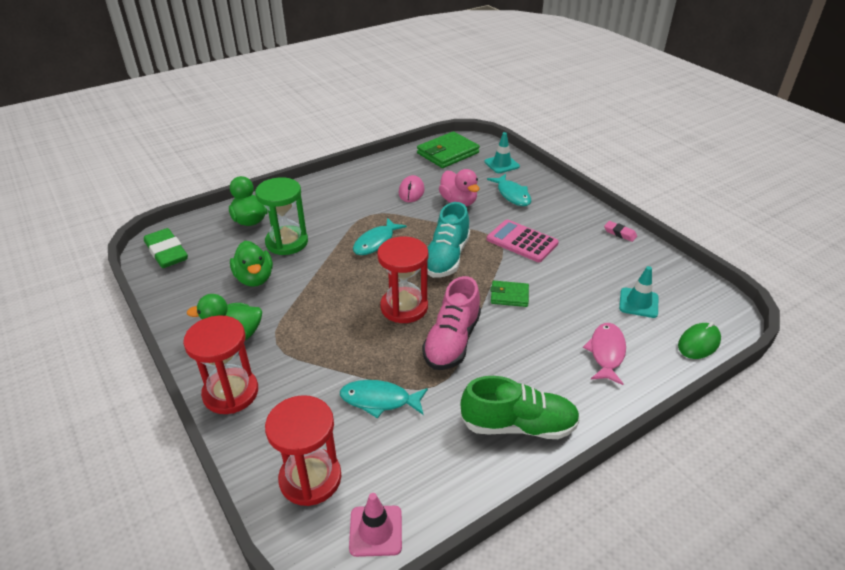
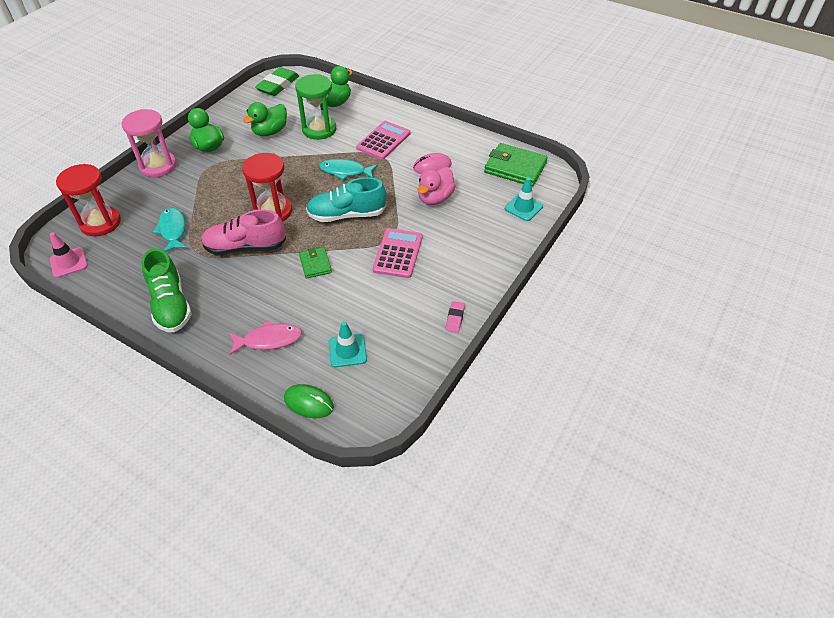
camera: 65 degrees right, 10 degrees up
(231, 393) = (158, 166): red hourglass -> pink hourglass
(347, 207) = (383, 141): none -> pink calculator
(512, 195) = (471, 228): turquoise fish -> none

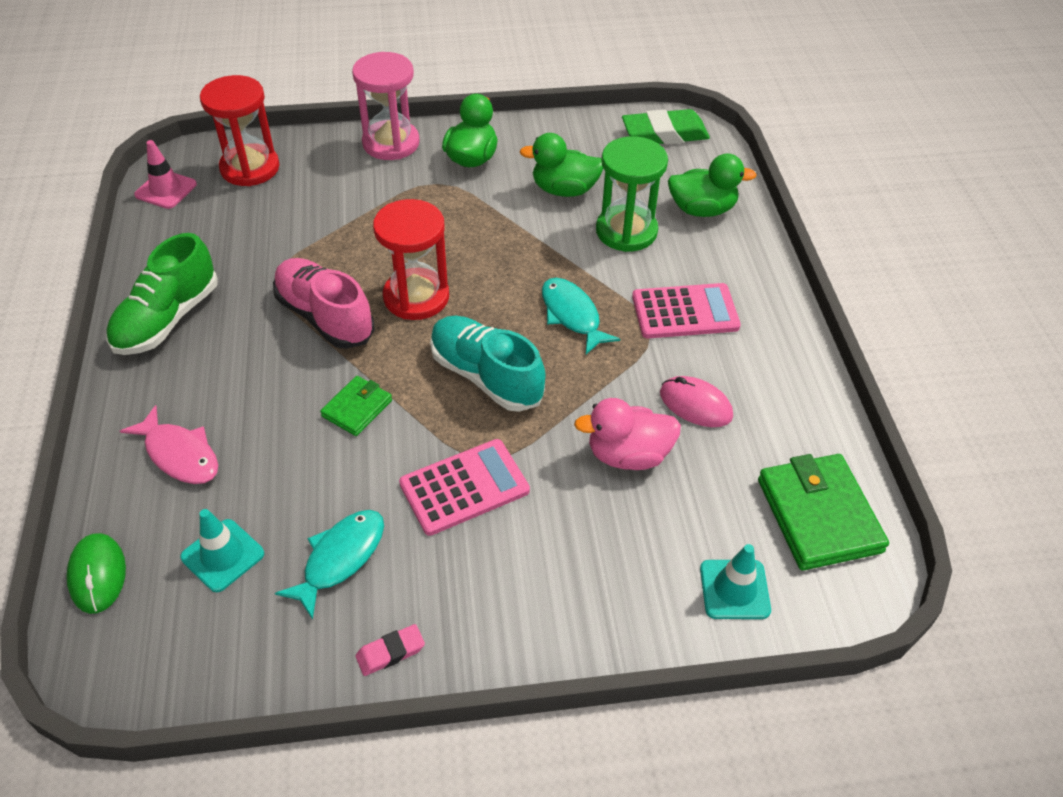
camera: 50 degrees right, 0 degrees up
(173, 230) = (294, 232): turquoise fish -> turquoise fish (340, 558)

